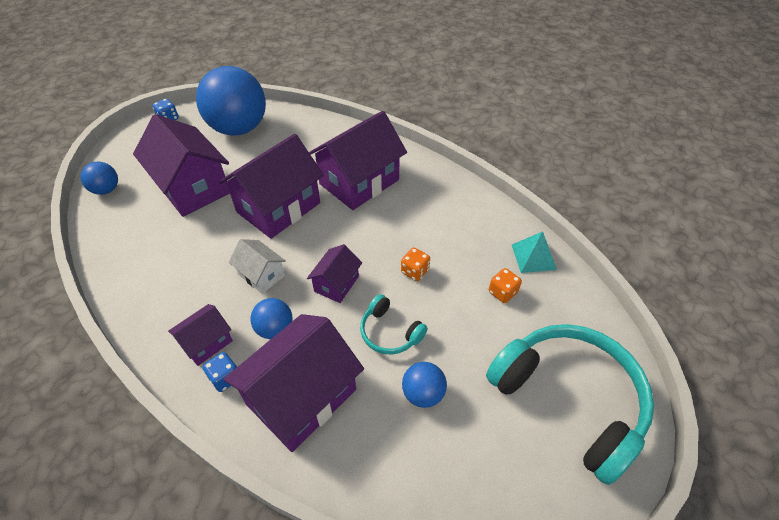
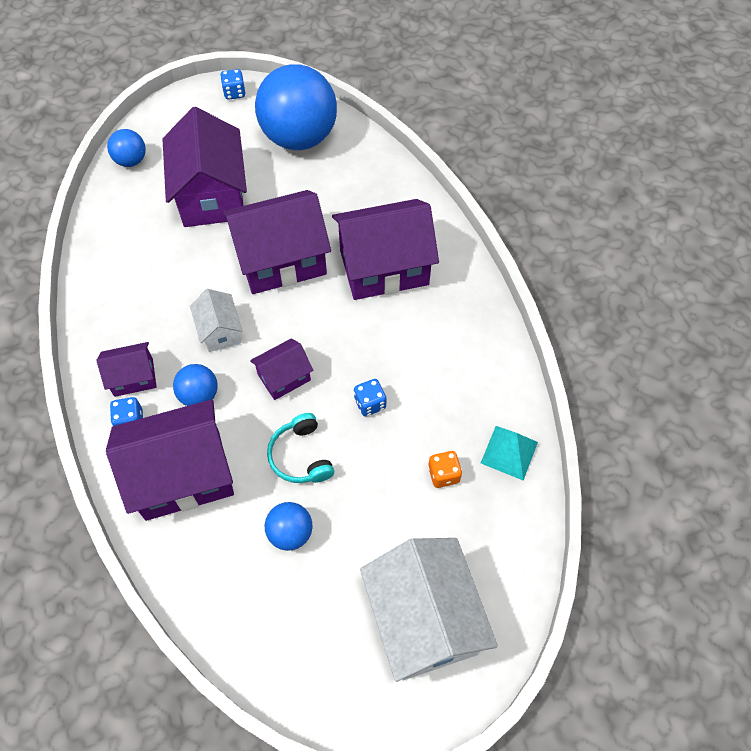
camera: 30 degrees right, 10 degrees up
(415, 271) = (370, 404): orange dice -> blue dice
(569, 400) = (424, 619): turquoise headphones -> white house

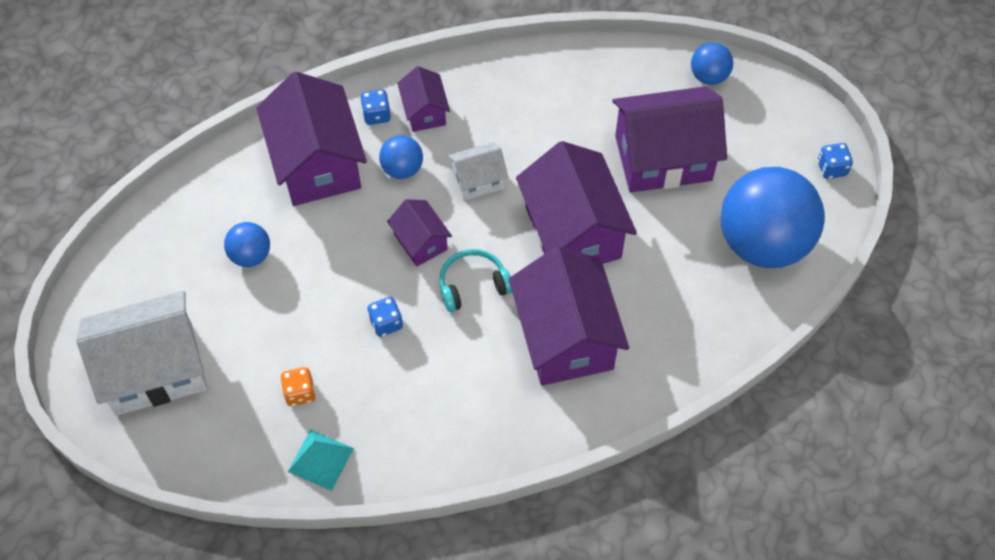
camera: 90 degrees right, 0 degrees up
(301, 456) = (330, 261): turquoise headphones -> turquoise headphones (473, 285)

